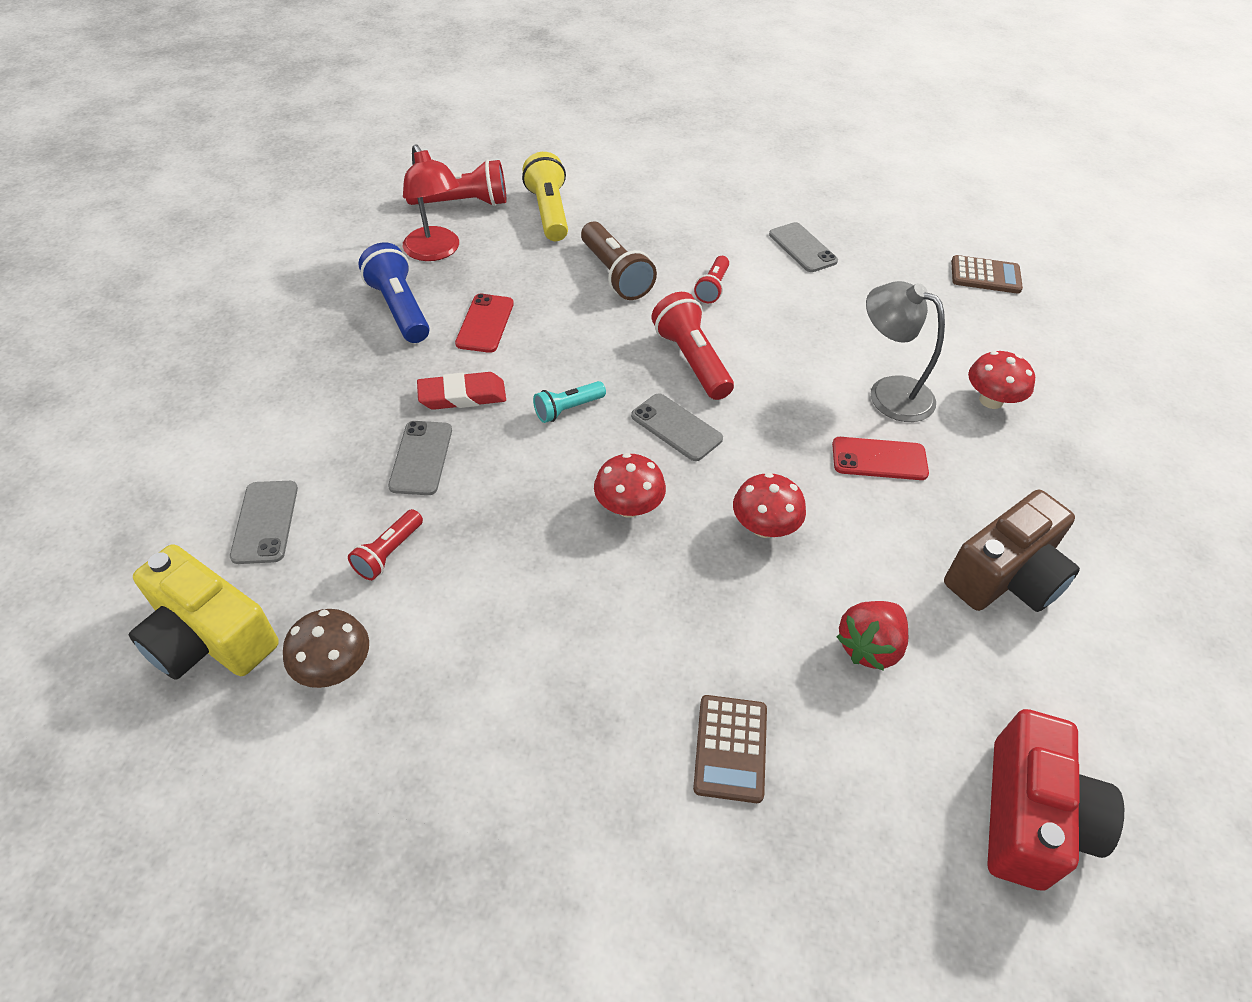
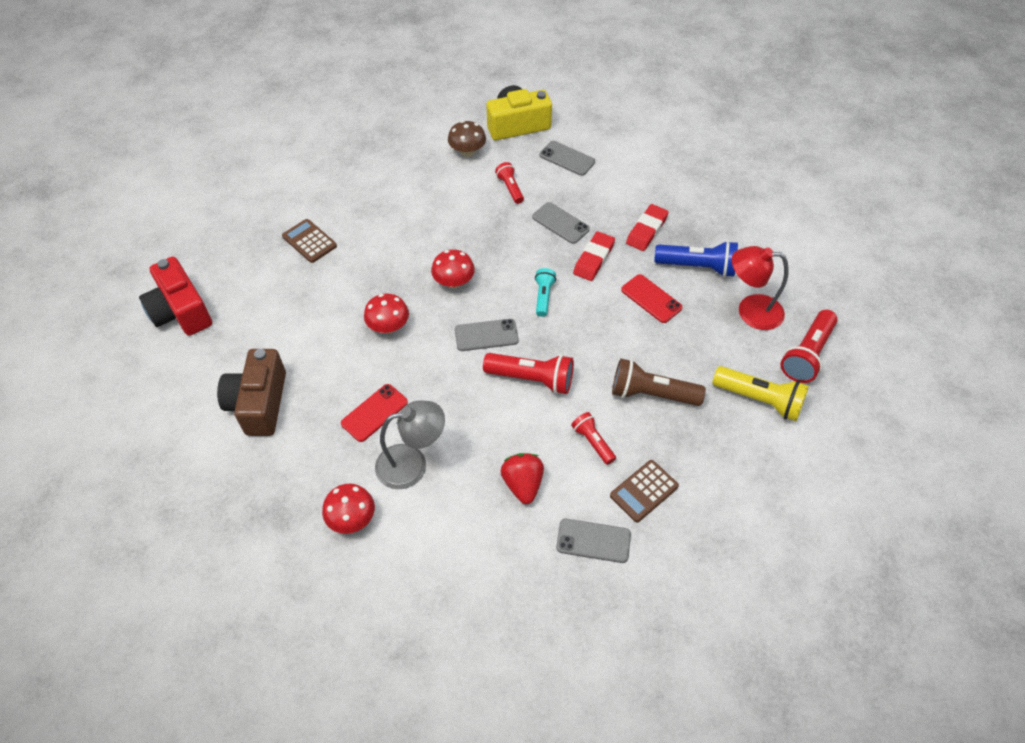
camera: 130 degrees right, 5 degrees up
(368, 372) = (646, 230): none -> red eraser
(869, 646) = (293, 317): red strawberry -> red strawberry (523, 484)
(985, 276) = (454, 653): brown calculator -> brown calculator (644, 491)

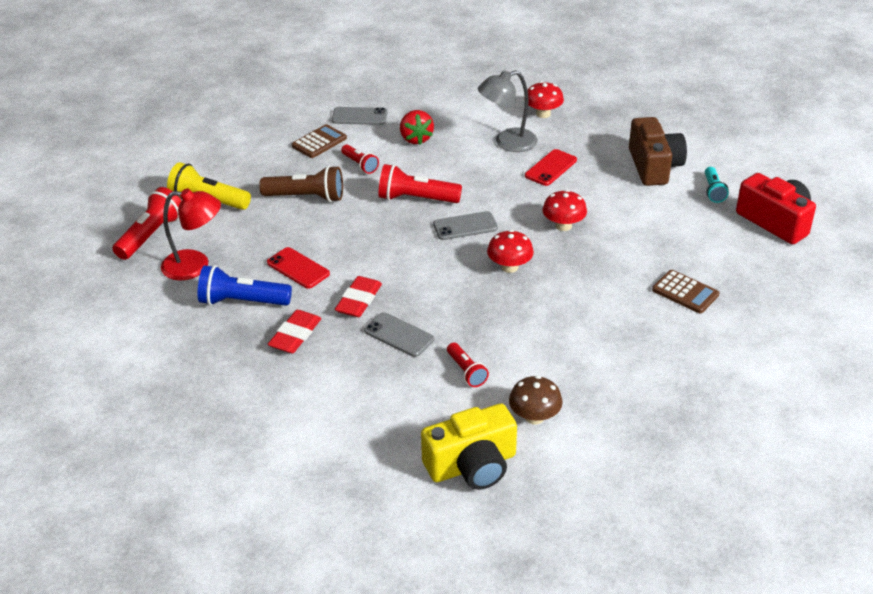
camera: 175 degrees right, 15 degrees down
(543, 296) = (412, 261): turquoise flashlight -> turquoise flashlight (713, 191)
(567, 158) = (395, 419): grey phone -> none

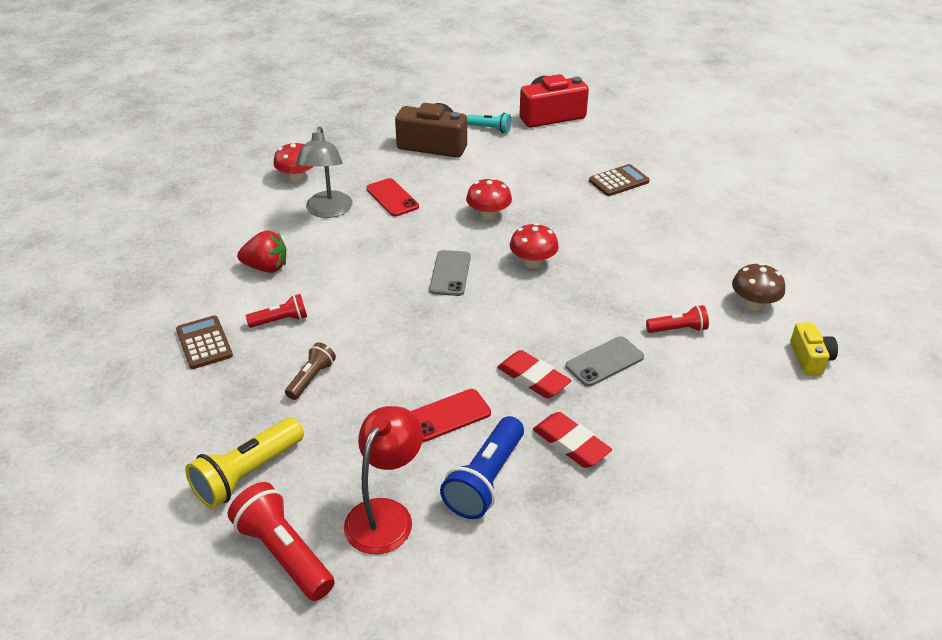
camera: 70 degrees left, 0 degrees up
(306, 197) = (311, 378): brown flashlight -> brown flashlight, size x0.59
(359, 116) = (181, 298): grey phone -> none
(416, 199) = (379, 294): red flashlight -> none
(472, 465) = (810, 358): yellow camera -> yellow camera, size x0.56

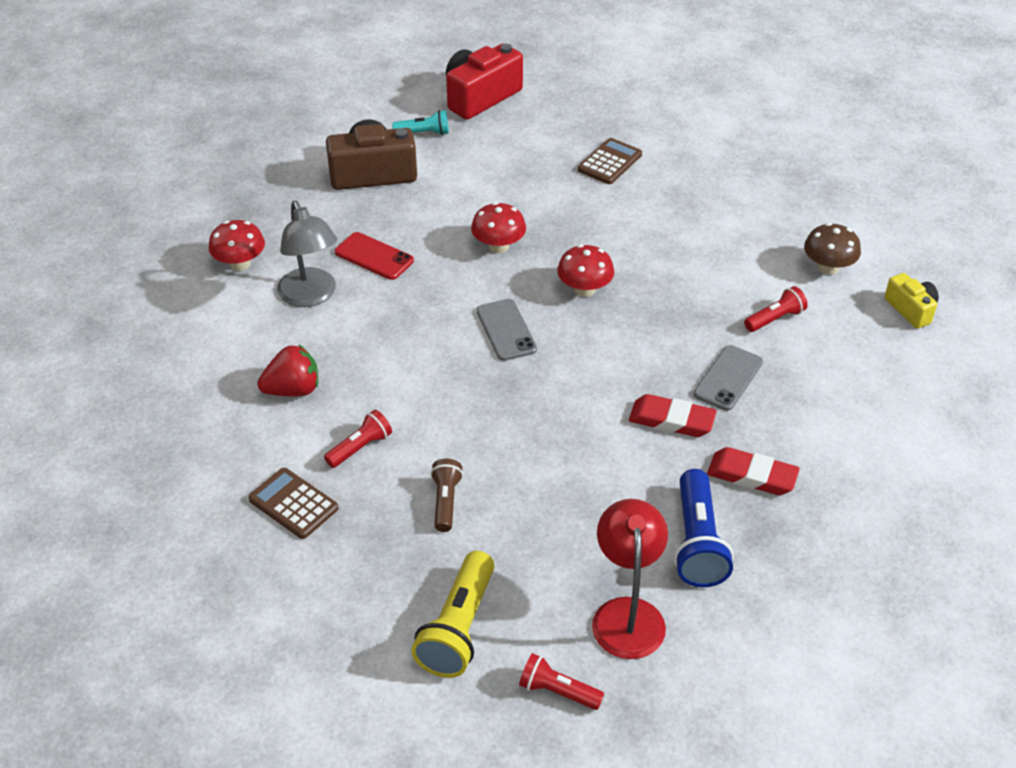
camera: 25 degrees left, 5 degrees up
(284, 553) = (557, 691): red flashlight -> red flashlight, size x0.59
(448, 415) = (615, 490): red phone -> none

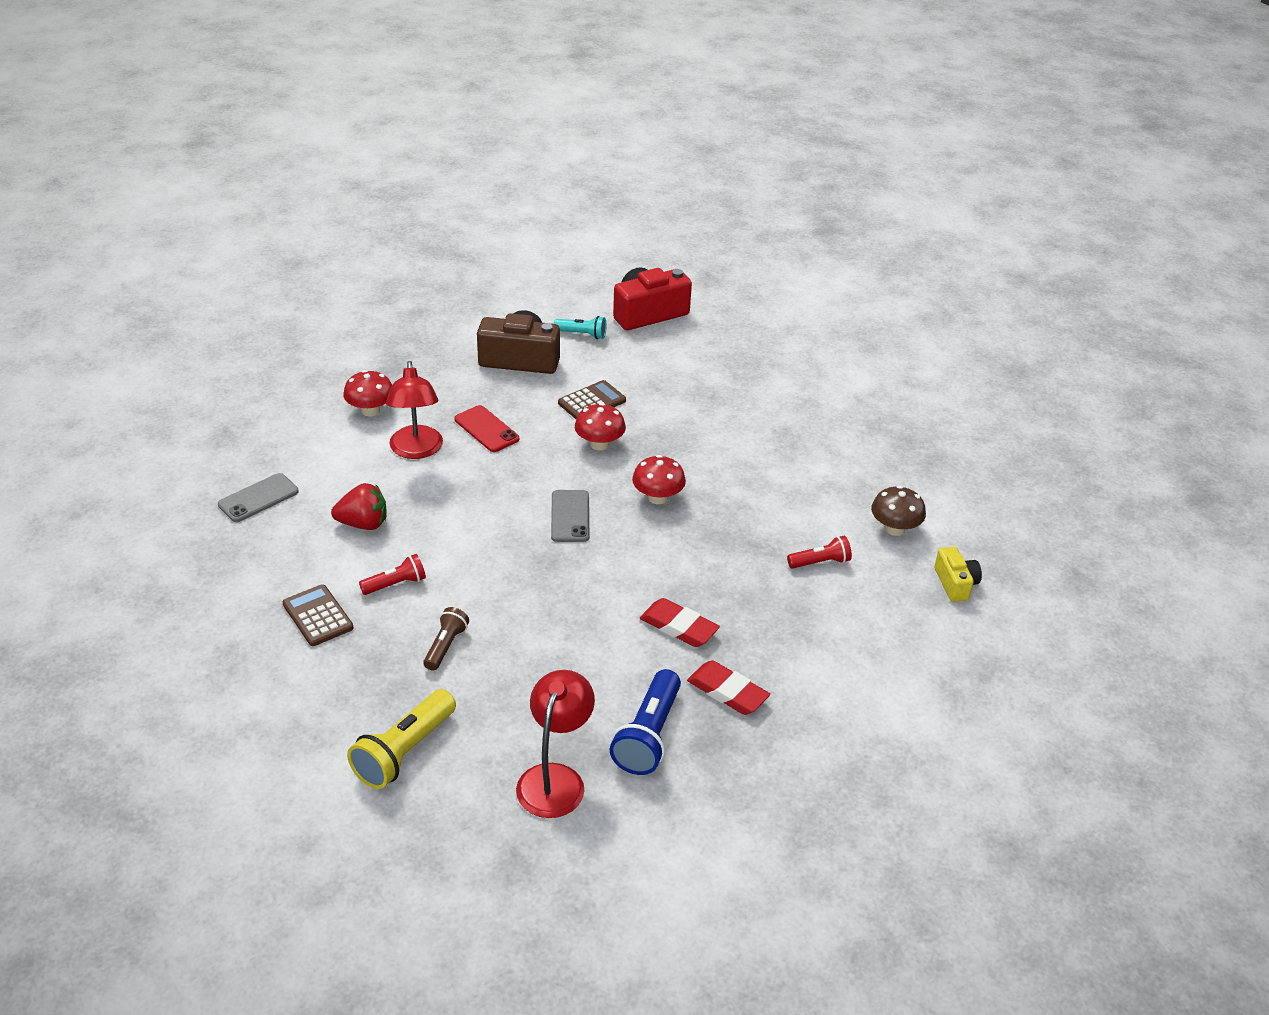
camera: 15 degrees right, 5 degrees down
(311, 296) = (416, 450): grey lamp -> red lamp
(557, 691) = (462, 825): red flashlight -> none
(609, 162) = (737, 393): brown calculator -> brown calculator (592, 402)
(728, 378) = (749, 603): grey phone -> grey phone (258, 498)

